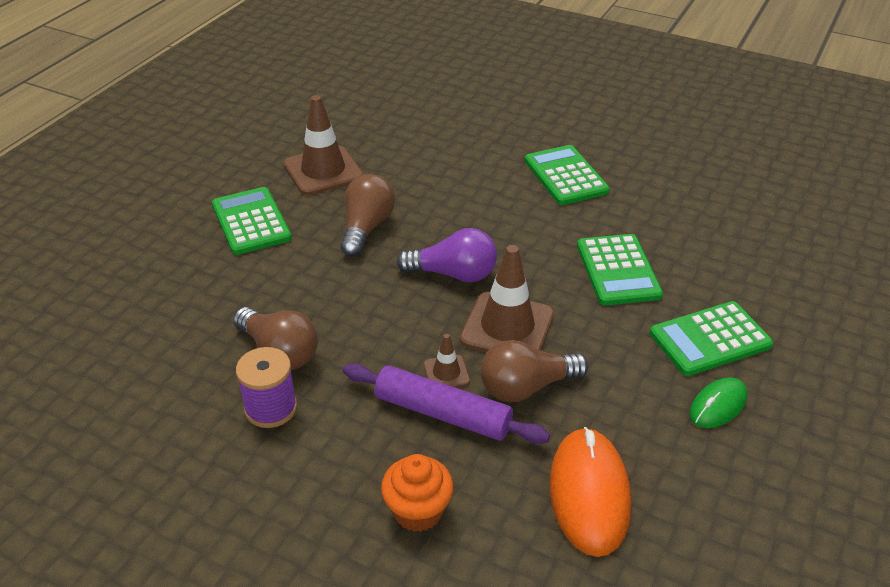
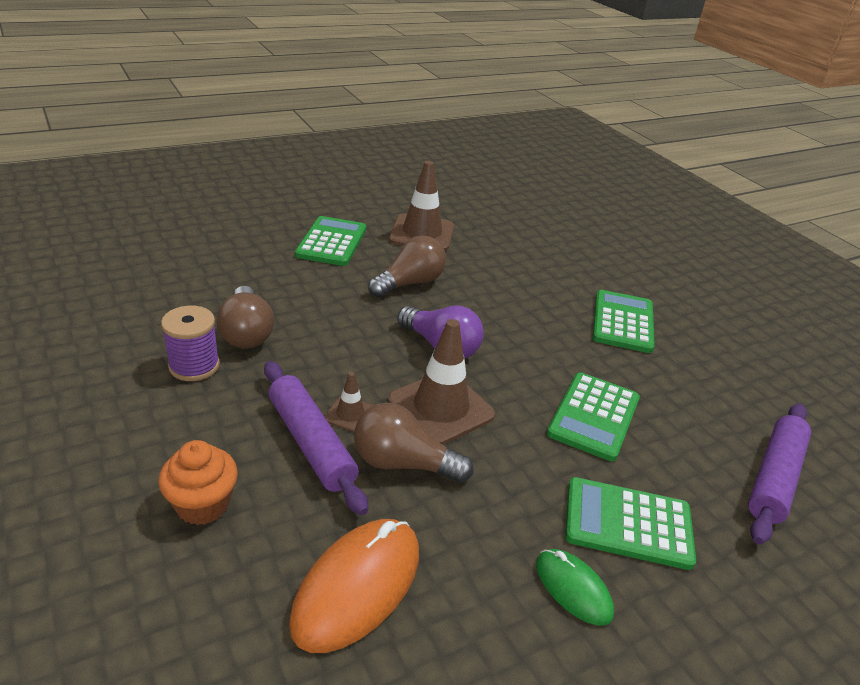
camera: 30 degrees right, 5 degrees down
(718, 405) = (573, 588): green mouse -> green mouse turned 60 degrees clockwise
(765, 251) = (774, 478): none -> purple rolling pin

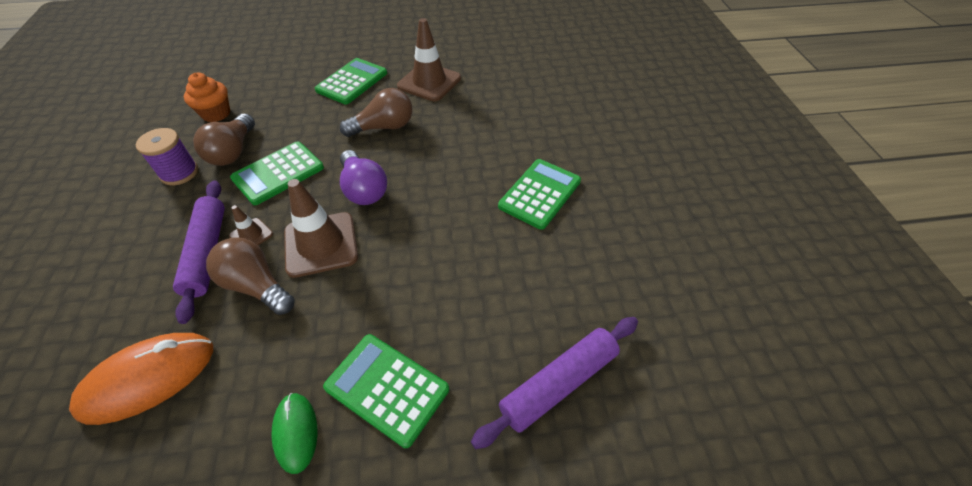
camera: 25 degrees right, 15 degrees up
(202, 505) = (104, 284): orange cupcake -> orange cupcake (216, 114)
(594, 416) = (439, 280): green calculator -> green calculator (278, 173)

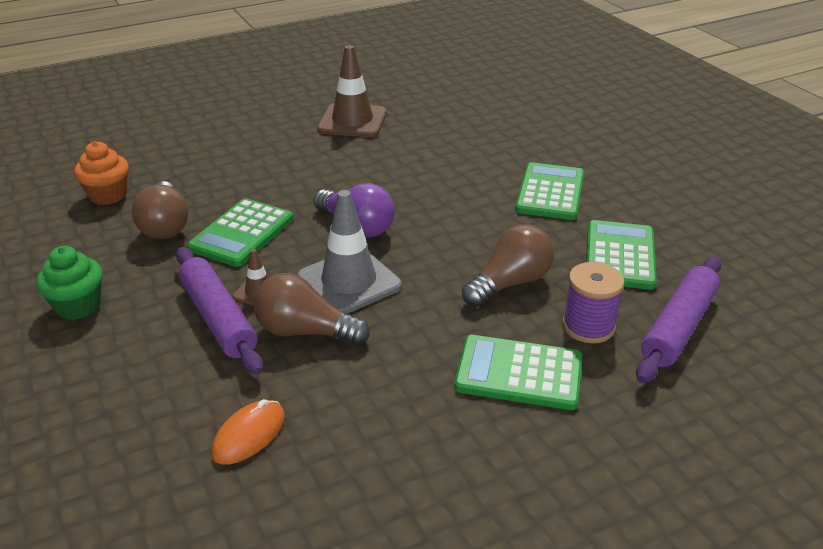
camera: 20 degrees left, 15 degrees down
(128, 212) = (78, 306): none -> green cupcake
(148, 378) = (249, 435): orange mouse -> orange mouse, size x0.58
(179, 173) = (112, 258): purple spool -> purple spool (588, 326)
(296, 432) = (454, 429): green mouse -> none
(321, 244) = (349, 282): brown traffic cone -> grey traffic cone
(352, 82) = (258, 136): green calculator -> green calculator (619, 255)
(384, 127) = (333, 170): brown light bulb -> brown light bulb (510, 283)

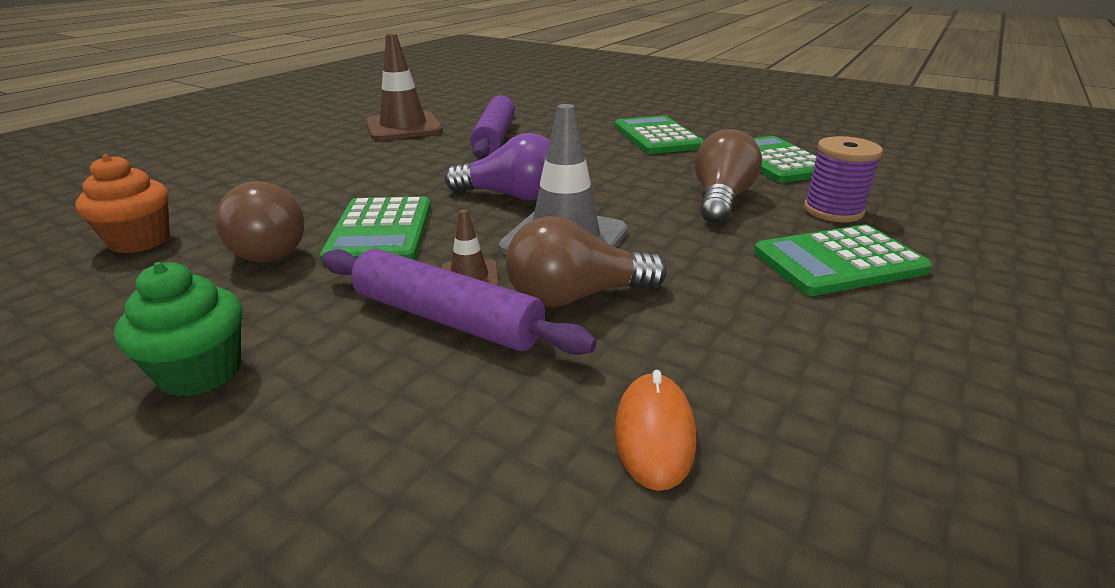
camera: 30 degrees left, 5 degrees down
(678, 327) = (895, 192): purple rolling pin -> purple rolling pin (495, 137)

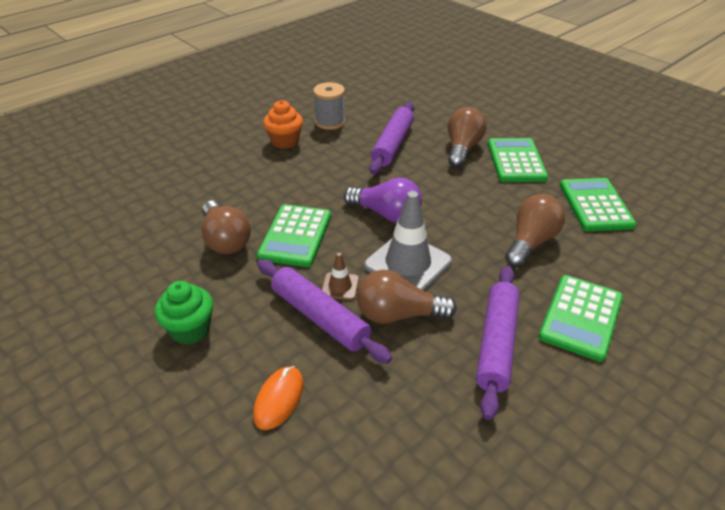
camera: 15 degrees right, 10 degrees up
(140, 241) = (158, 220): orange cupcake -> orange cupcake (285, 141)
(403, 127) = (330, 122): brown traffic cone -> grey spool
(586, 133) = (462, 149): none -> brown light bulb
(654, 434) = (406, 418): orange mouse -> orange mouse (279, 399)
(744, 307) = (496, 344): none -> purple rolling pin
(833, 211) = (607, 268): purple spool -> none
(839, 261) = (581, 317): green calculator -> green calculator turned 60 degrees counterclockwise

